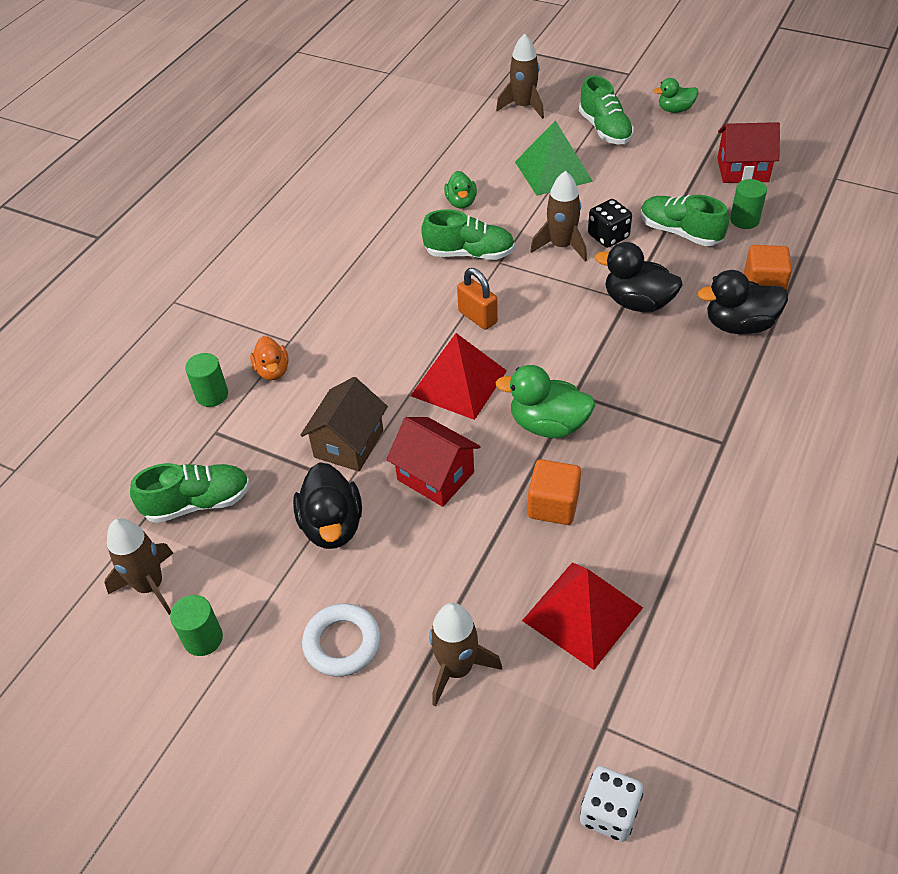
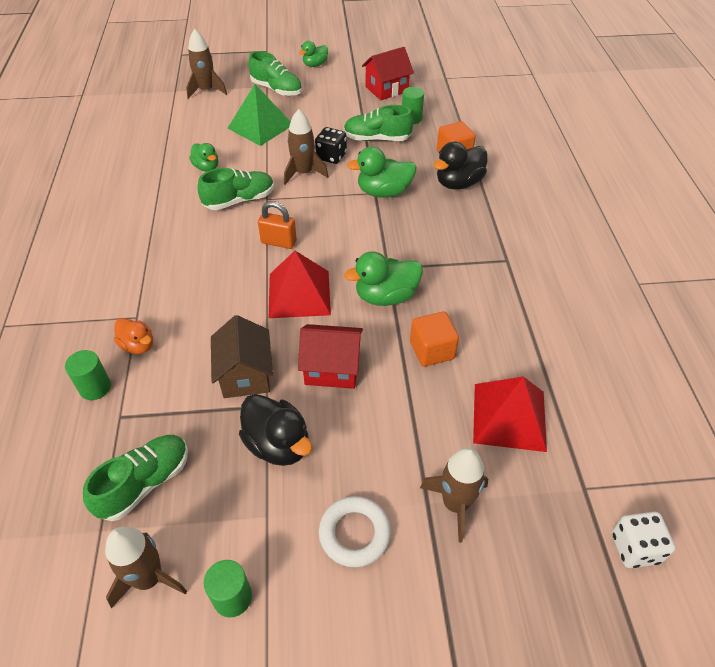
camera: 35 degrees left, 0 degrees up
(637, 302) = (384, 192): black duck -> green duck

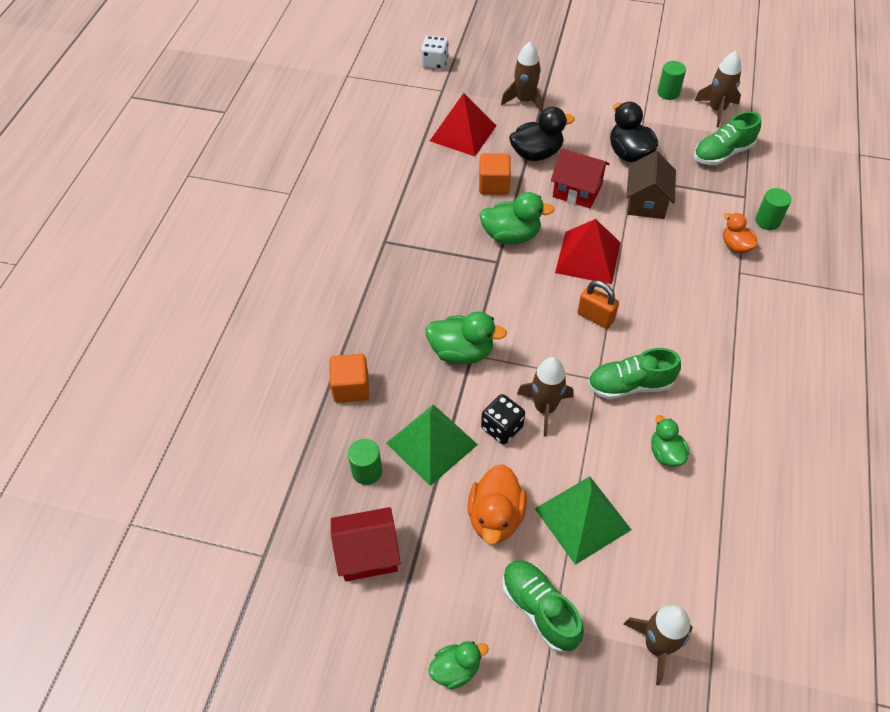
camera: 160 degrees left, 5 degrees up
(317, 116) = (495, 517): none -> orange duck
(354, 534) = (591, 102): white ring -> none
(377, 139) = (431, 443): green shoe -> green pyramid
(458, 183) = (373, 342): black duck -> black duck (536, 153)

